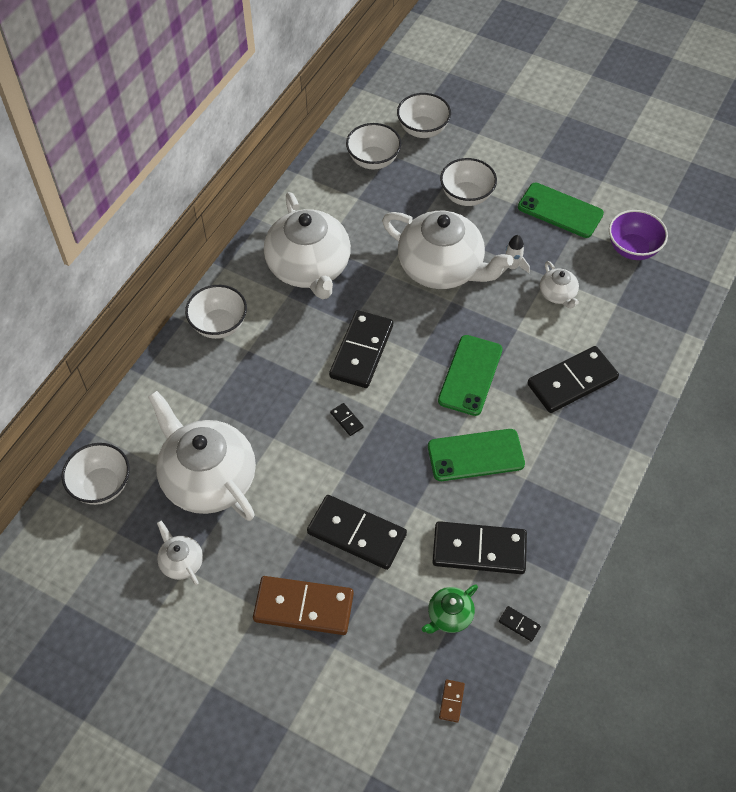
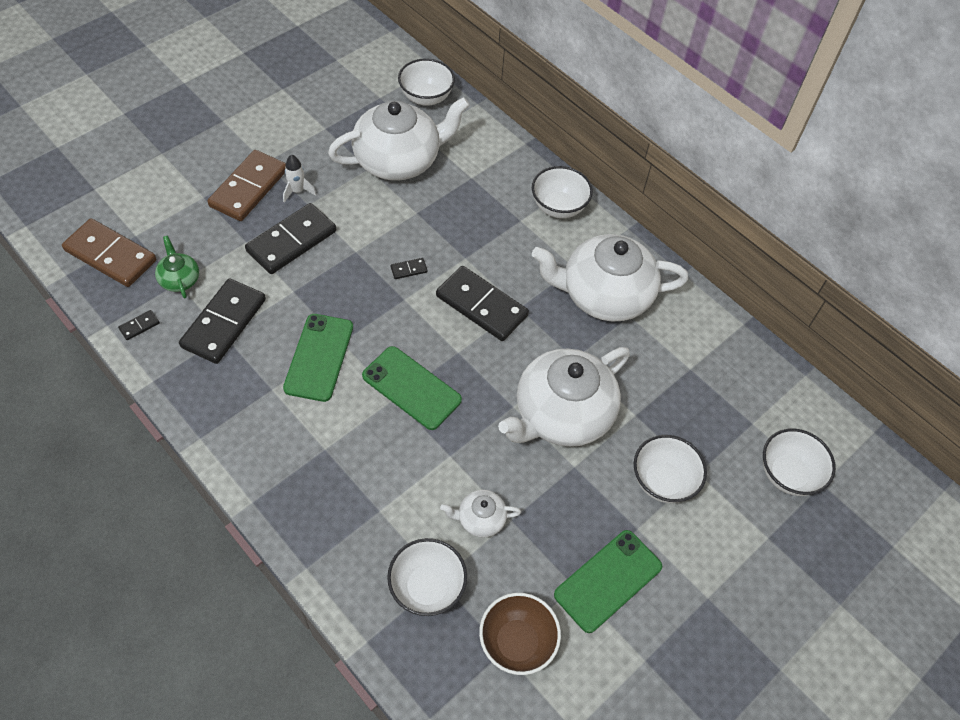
camera: 105 degrees right, 0 degrees up
(181, 562) = (332, 127): white teapot -> none
(373, 160) = (746, 403): white bowl -> white bowl (427, 587)
(451, 701) = (111, 255): brown domino -> brown domino, size x2.48
(512, 267) = (537, 486): white rocket -> white rocket (297, 191)
(572, 381) = (359, 481): black domino -> none
(632, 249) = (517, 642): purple bowl -> brown bowl

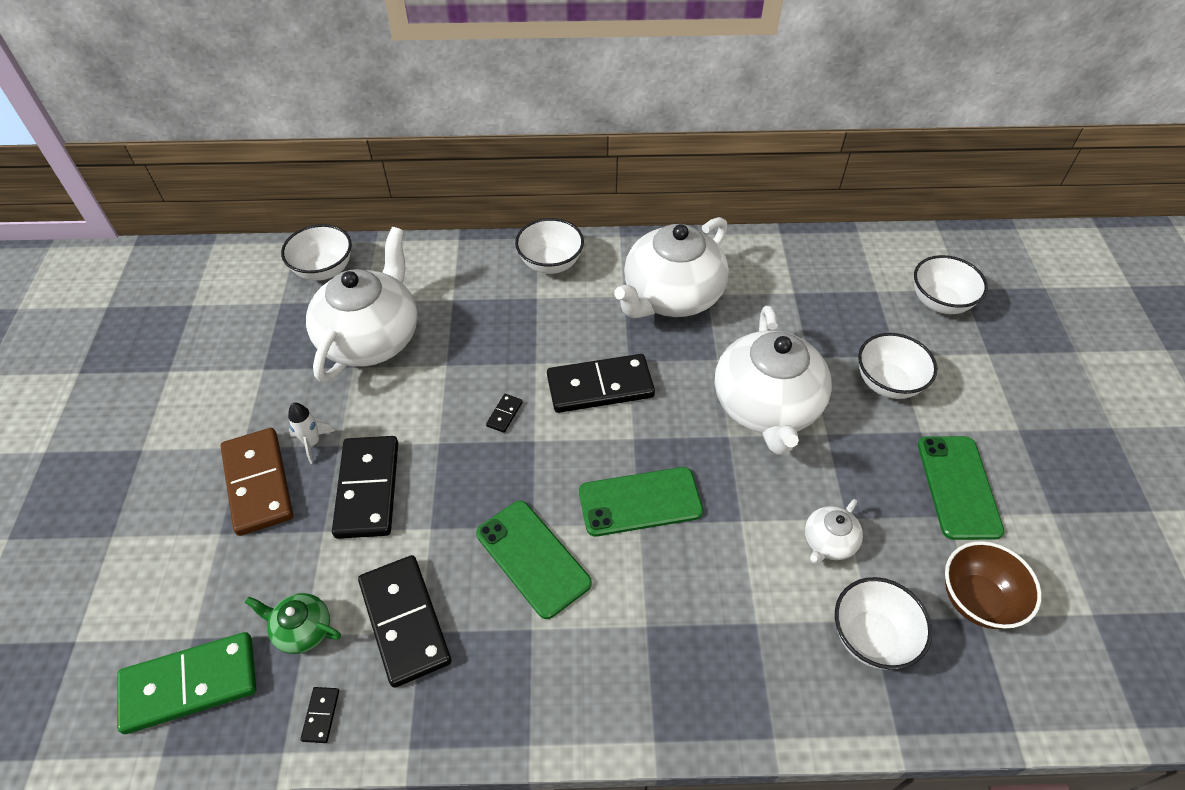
camera: 45 degrees left, 5 degrees down
(111, 255) = (190, 684): brown domino -> green domino

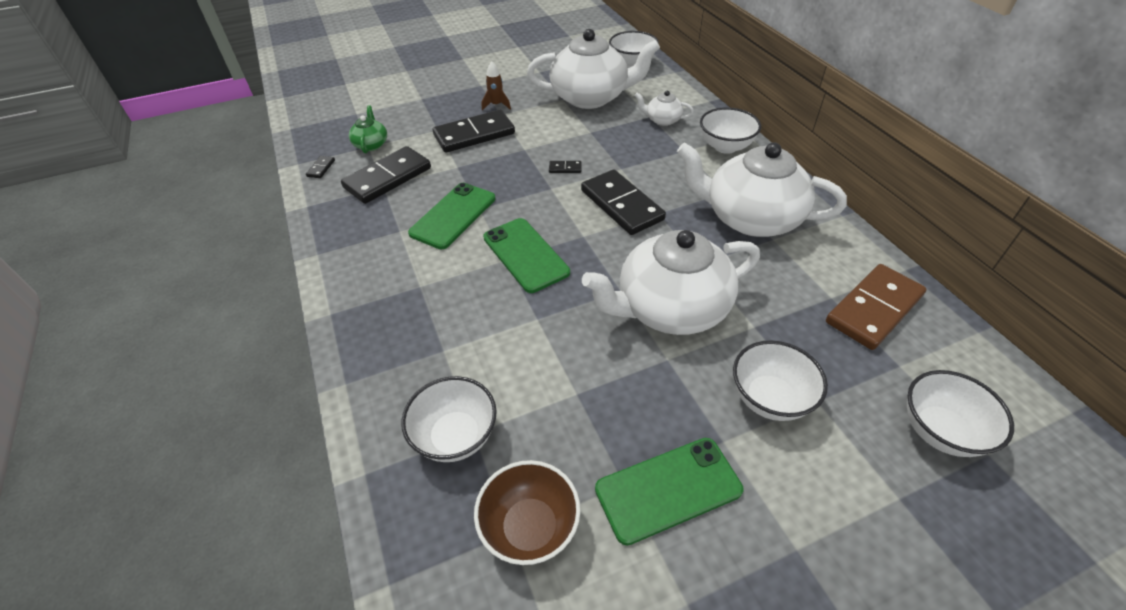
camera: 70 degrees right, 5 degrees down
(190, 684) = (330, 122): green domino -> none
(258, 483) = (459, 98): brown domino -> brown domino (874, 309)
(312, 443) = (496, 105): white rocket -> brown rocket
(321, 715) = (321, 168): black domino -> black domino turned 60 degrees counterclockwise
(828, 542) = (543, 384): white teapot -> white teapot (662, 120)

